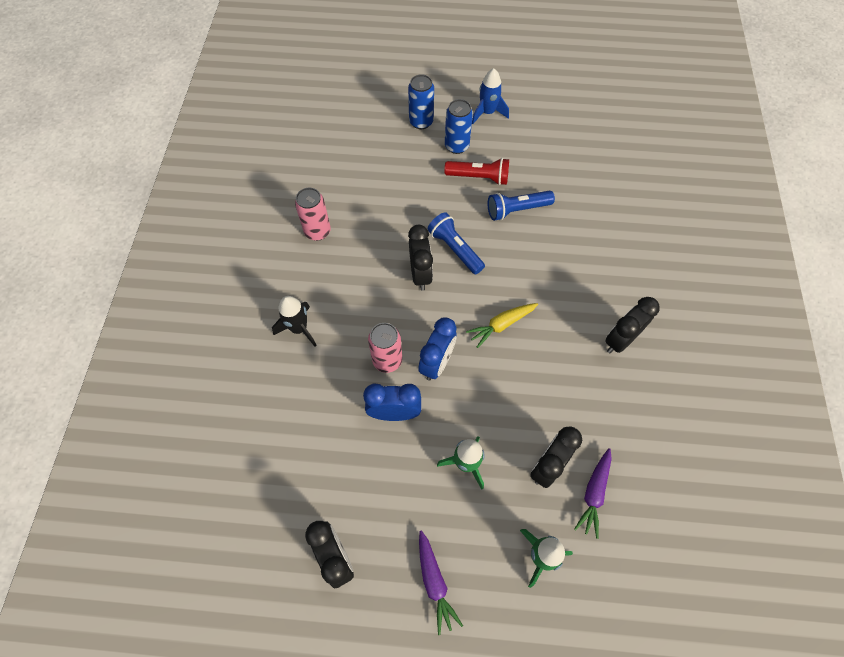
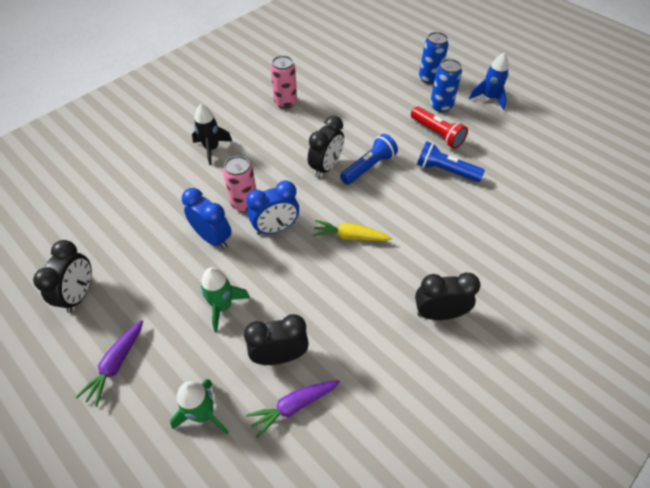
camera: 40 degrees right, 10 degrees down
(455, 249) = (368, 167): blue flashlight -> blue flashlight turned 45 degrees clockwise

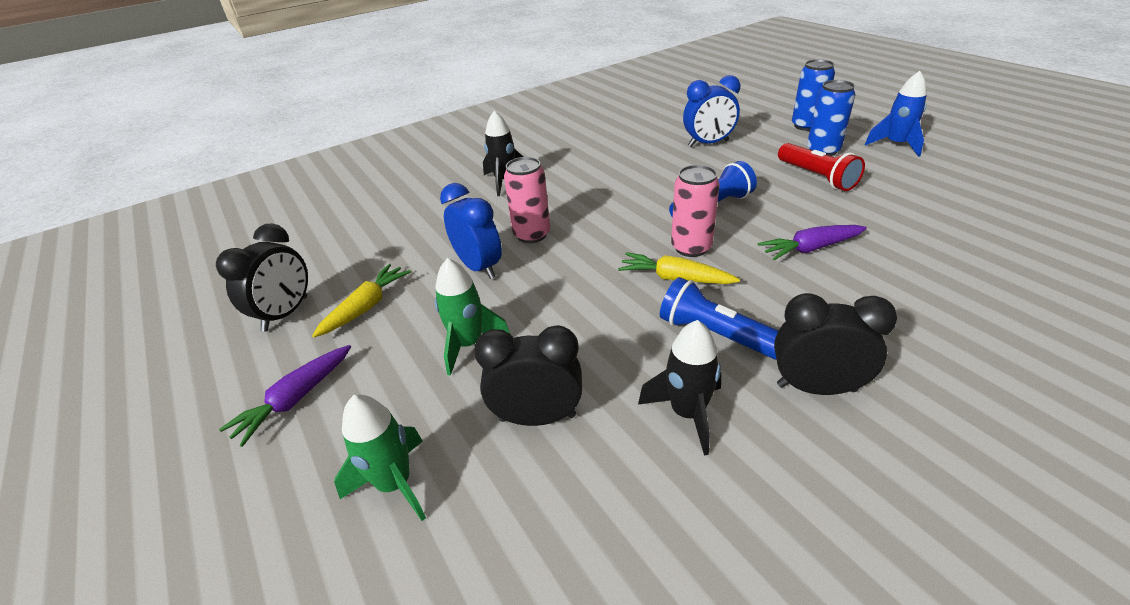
camera: 15 degrees right, 15 degrees down
(140, 282) = (367, 307): none -> yellow carrot
(276, 228) = (568, 262): blue clock -> blue clock (708, 143)
(285, 102) = (609, 144): pink can -> pink can (691, 247)
(293, 406) = (543, 494): purple carrot -> purple carrot (810, 249)
(326, 167) = (651, 204): black clock -> none
(368, 341) = (687, 413): none -> black rocket
(445, 171) = (829, 215): blue flashlight -> blue flashlight (716, 334)

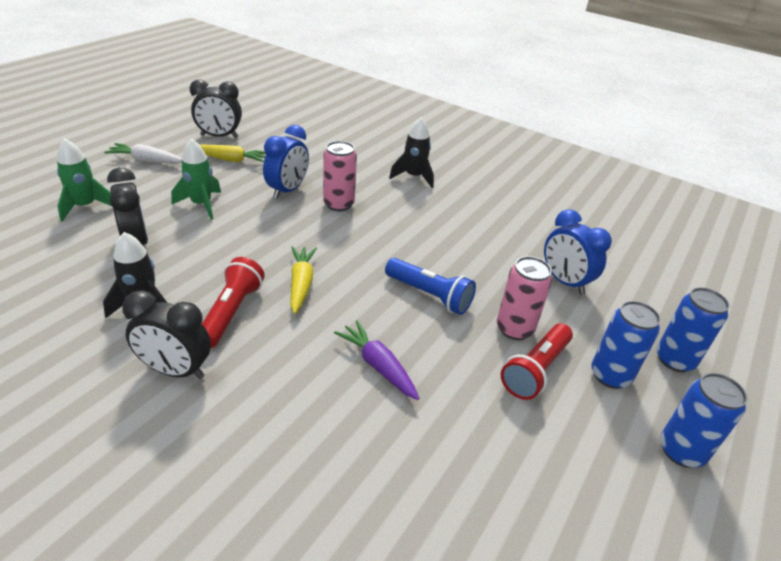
camera: 60 degrees right, 0 degrees up
(295, 400) = (146, 160): purple carrot -> white carrot
(691, 247) = (351, 288): pink can -> pink can (514, 329)
(716, 334) = (231, 312): blue flashlight -> red flashlight
(816, 387) = (175, 370): black clock -> black clock turned 120 degrees clockwise
(896, 145) = (681, 451): blue rocket -> blue can

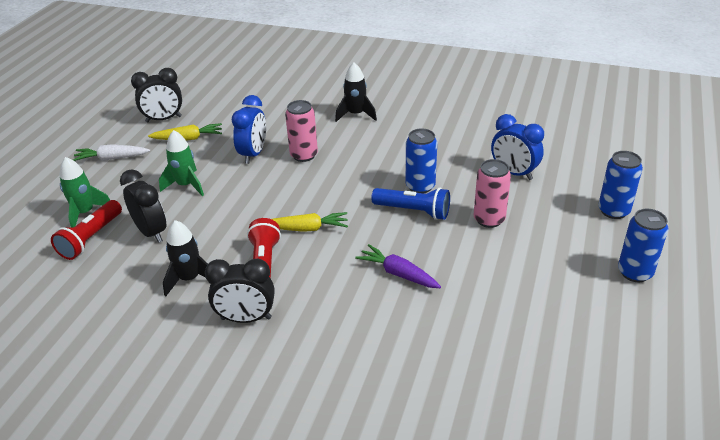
camera: 10 degrees left, 0 degrees up
(301, 283) = (307, 228): yellow carrot -> yellow carrot turned 105 degrees clockwise
(535, 370) = (515, 245): red flashlight -> red flashlight (91, 238)
(610, 375) = (571, 234): blue can -> blue can (420, 186)

